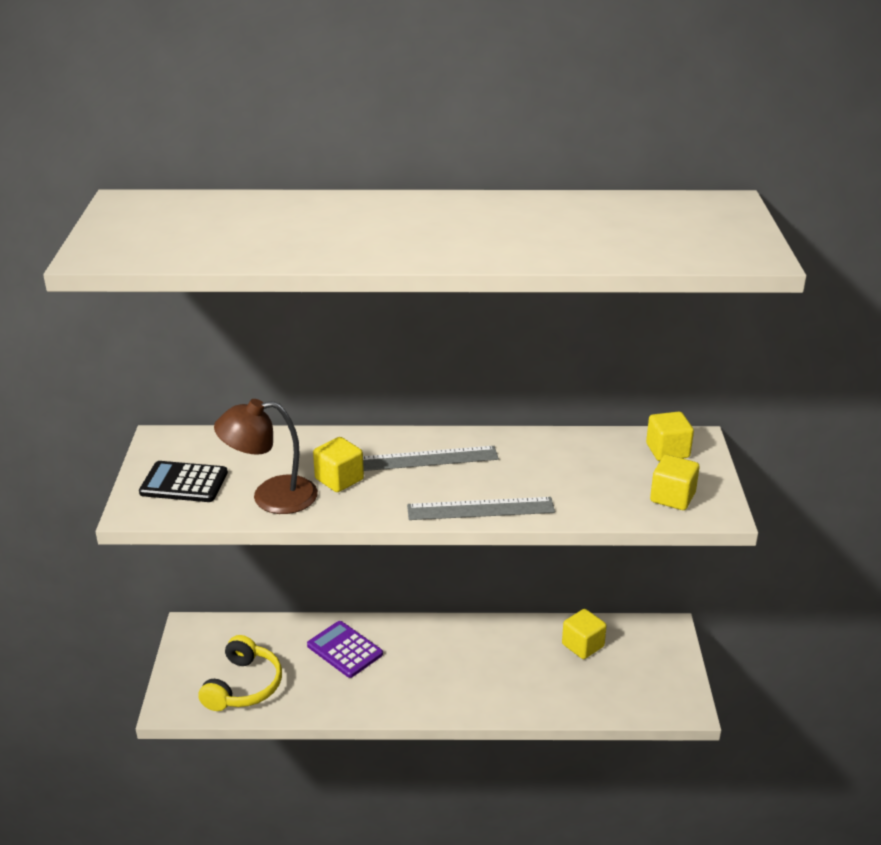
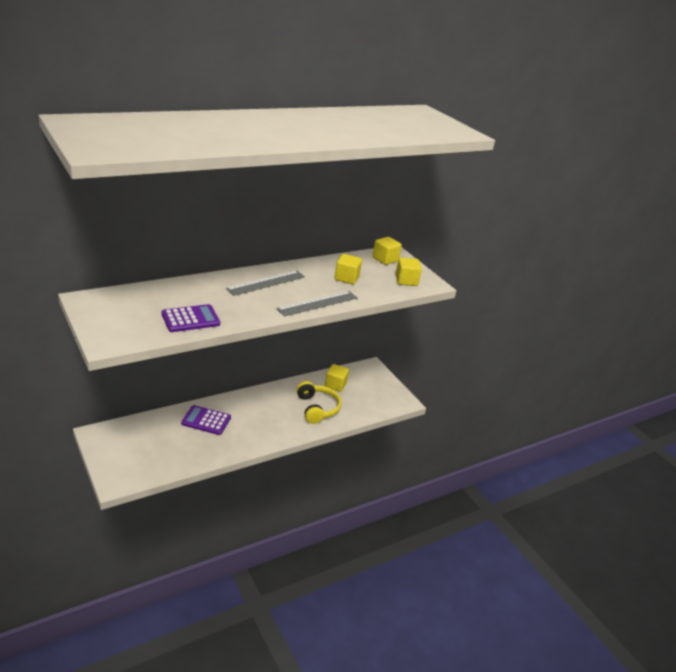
camera: 35 degrees left, 0 degrees up
(184, 483) = (125, 322): black calculator -> none
(244, 686) = (157, 457): yellow headphones -> yellow headphones (317, 408)
(271, 497) = (190, 319): brown lamp -> purple calculator
(339, 479) = (224, 302): yellow cube -> yellow cube (346, 278)

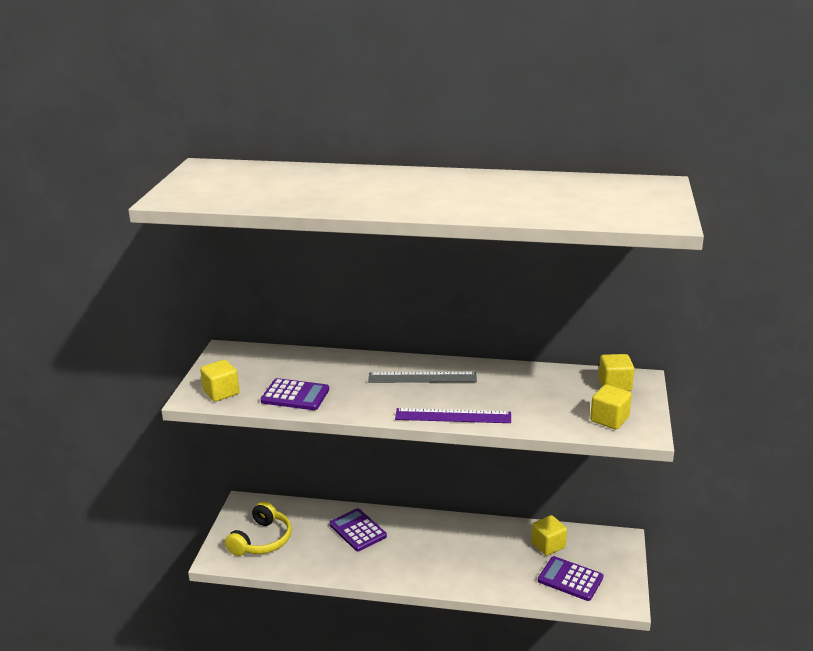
camera: 45 degrees right, 5 degrees down
(317, 303) = (453, 416): grey ruler -> purple ruler
(317, 408) = (496, 564): yellow headphones -> yellow headphones (262, 540)
(346, 278) = (529, 396): yellow cube -> yellow cube (221, 392)
(366, 400) = (570, 579): none -> purple calculator

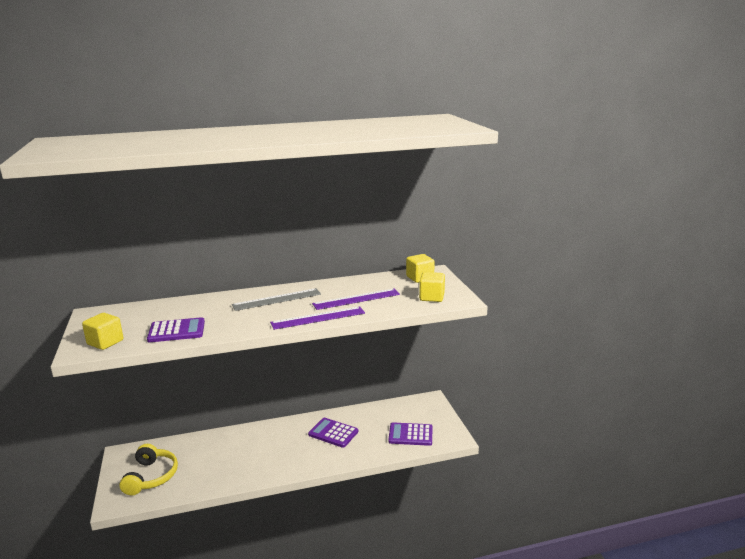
camera: 25 degrees left, 5 degrees down
(357, 530) = (232, 446): purple calculator -> purple calculator (333, 433)
(514, 399) = (356, 299): none -> purple ruler
(548, 545) = (383, 417): yellow cube -> none

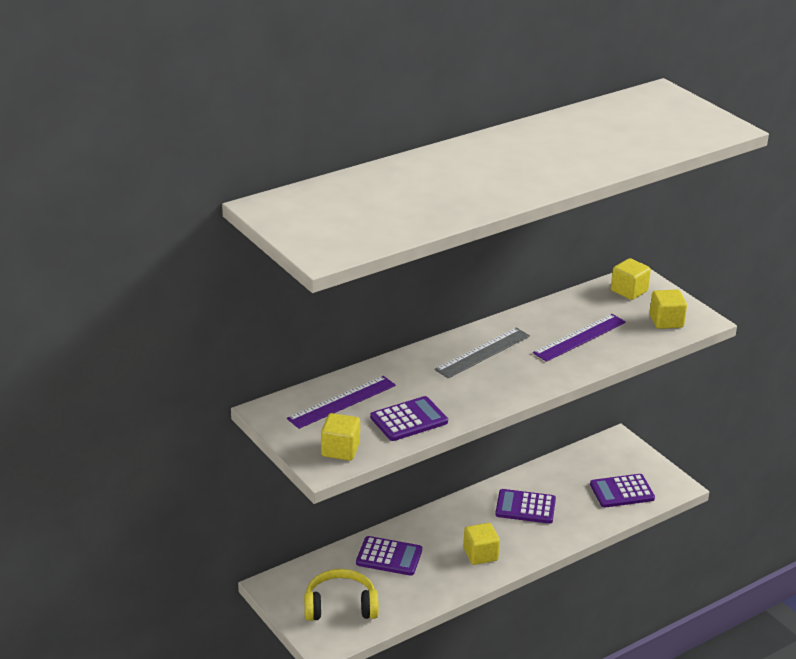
camera: 20 degrees left, 10 degrees up
(151, 477) = (340, 606): yellow headphones -> yellow headphones turned 75 degrees counterclockwise
(213, 449) = (389, 557): none -> purple calculator
(276, 460) = (480, 554): none -> yellow cube
(318, 318) = (559, 374): purple ruler -> purple ruler (342, 402)

